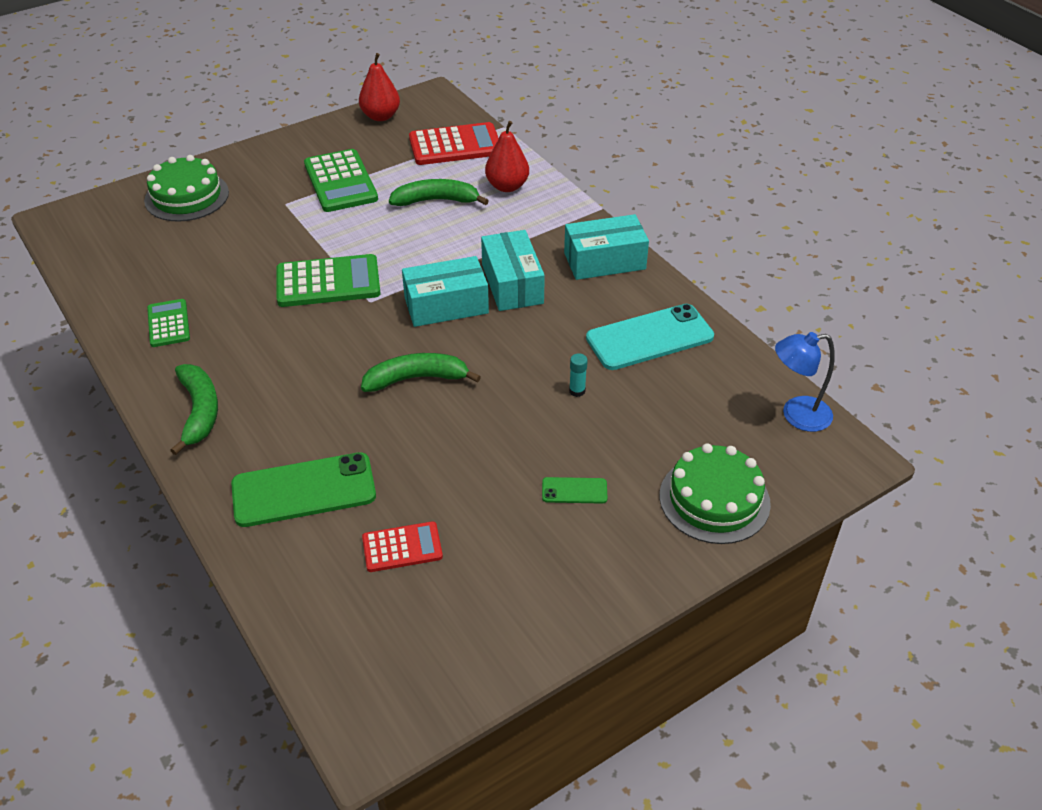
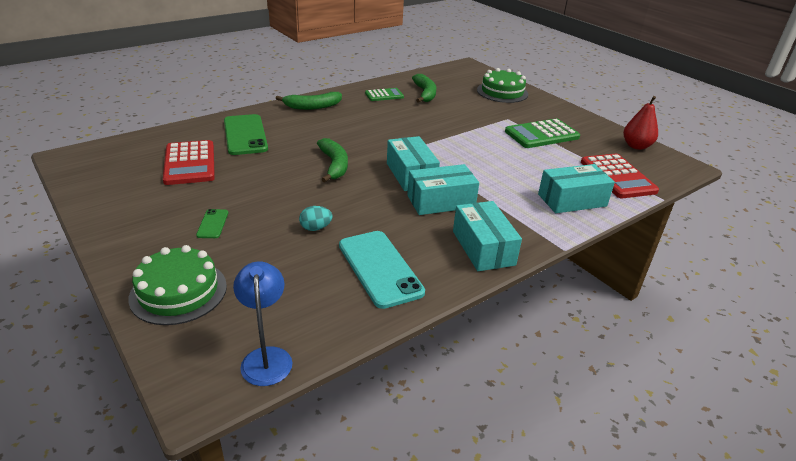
camera: 85 degrees right, 10 degrees down
(328, 282) = (429, 134): green calculator -> none
(402, 547) = (189, 163): red calculator -> red calculator, size x1.69
(436, 200) = (536, 170): green banana -> green banana (425, 94)
(507, 186) = (572, 200): red pear -> turquoise box
(577, 391) = (315, 228): turquoise glue stick -> turquoise egg

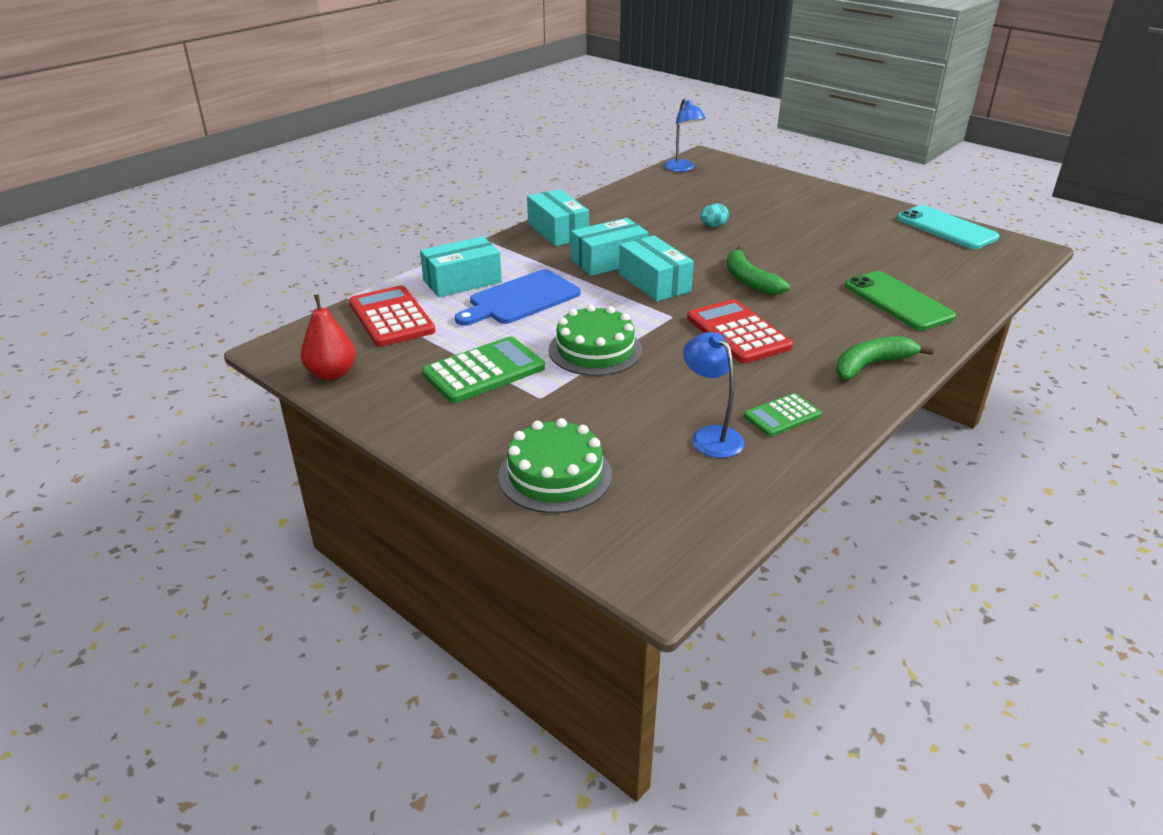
camera: 170 degrees right, 0 degrees up
(178, 291) = (770, 184): green cake -> green cake (595, 350)
(189, 163) = (903, 260): red calculator -> red calculator (738, 332)
(212, 224) = (802, 218): green phone -> none
(380, 268) = (640, 209): turquoise phone -> turquoise phone (946, 228)
(425, 94) = (710, 436): green banana -> blue lamp
(520, 177) = (521, 299): none -> blue cutting board

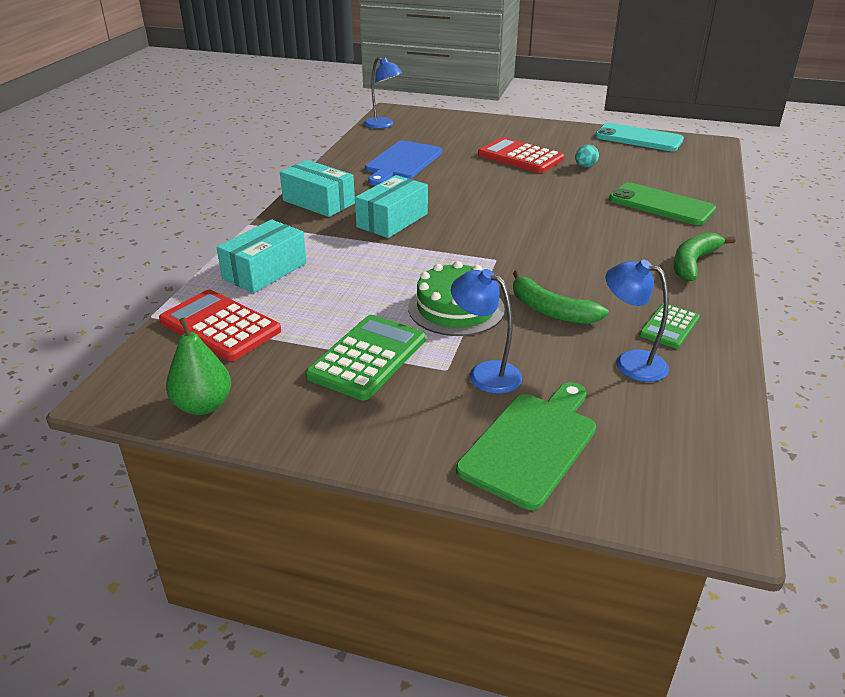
camera: 25 degrees left, 0 degrees up
(332, 373) = (203, 405): red pear -> green pear
(521, 299) = (340, 275): blue cutting board -> blue cutting board (402, 162)
(555, 475) = (531, 445): green cake -> green cutting board
(570, 409) = (485, 373): none -> blue lamp
(654, 283) = (452, 232): turquoise box -> none
(713, 226) = (456, 170): turquoise egg -> turquoise egg (585, 166)
(738, 332) = (564, 261): red calculator -> red calculator (520, 157)
(749, 280) = (530, 212): green banana -> green banana (550, 310)

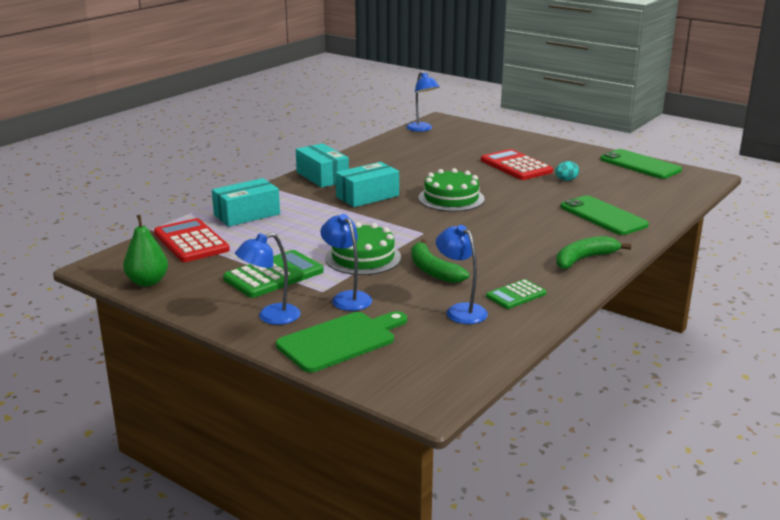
camera: 20 degrees right, 10 degrees down
(402, 162) = (412, 158): blue cutting board -> none
(413, 427) = (270, 317): none -> blue lamp
(488, 208) = (451, 198): none -> green cake
(638, 138) = (640, 165): turquoise phone -> green phone

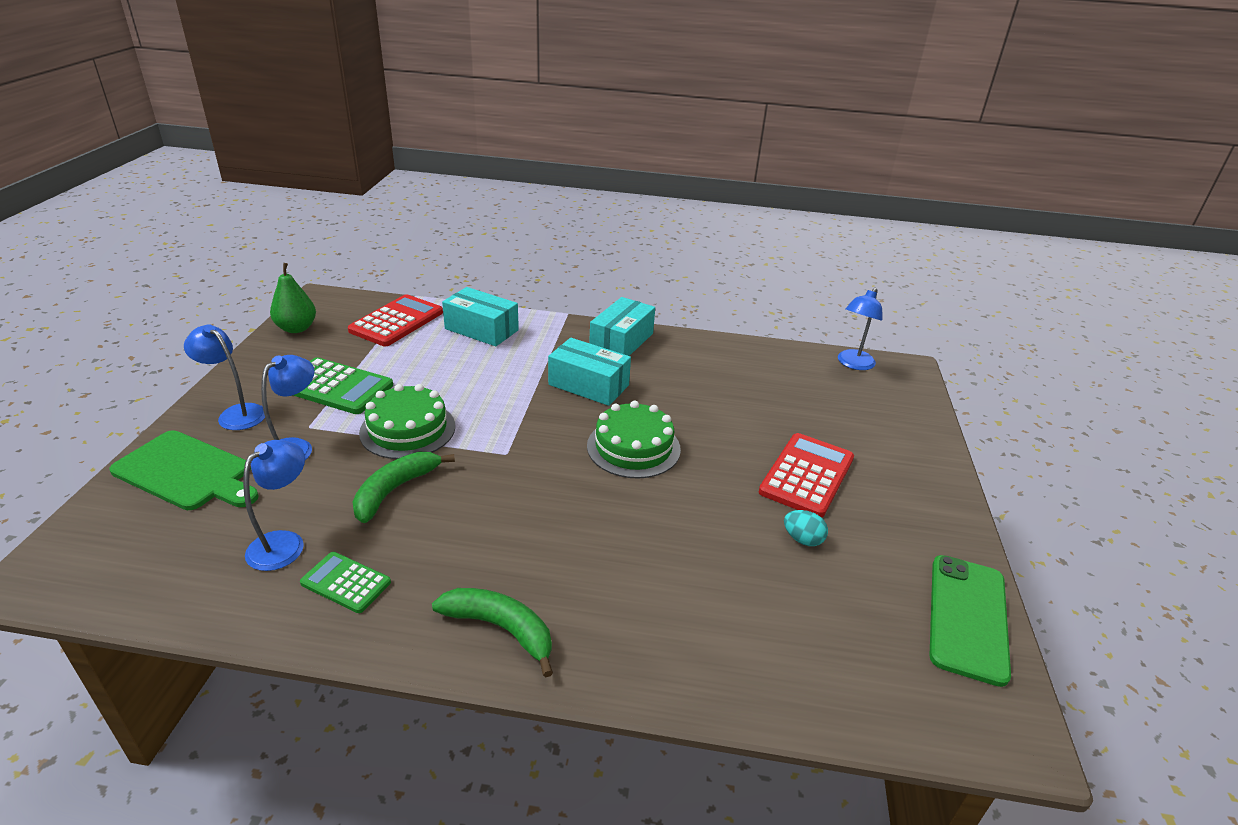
camera: 60 degrees right, 10 degrees up
(603, 216) = (687, 616): green phone -> none

